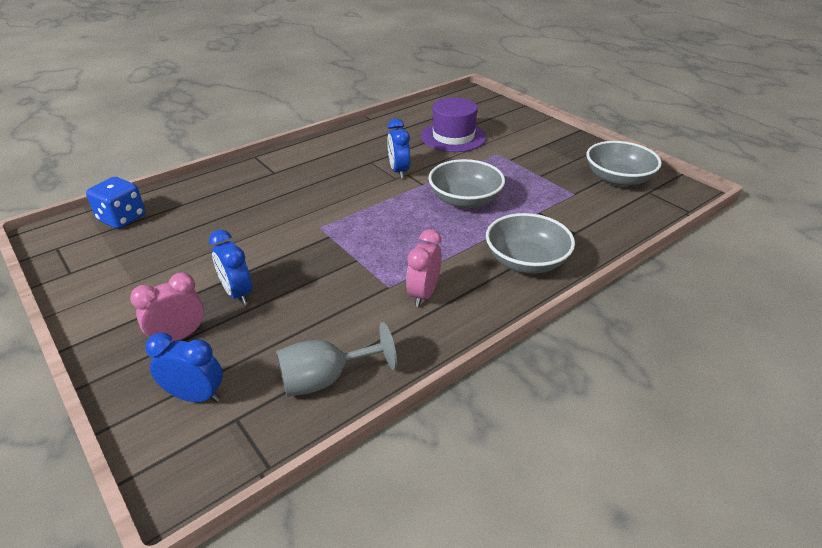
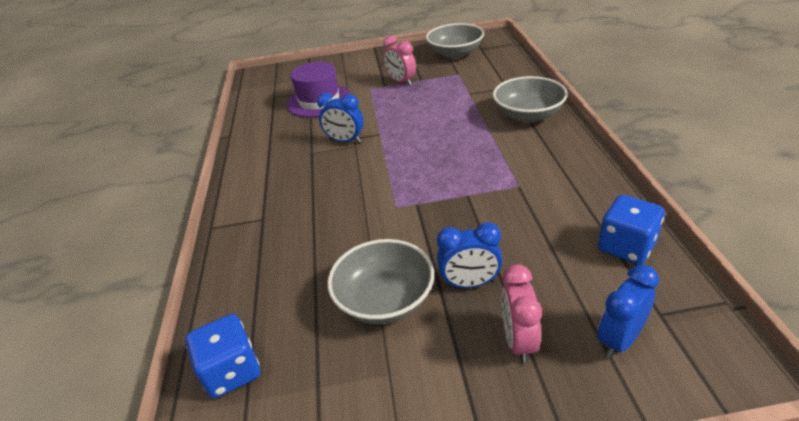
camera: 55 degrees left, 0 degrees up
(325, 379) = (626, 247): grey goblet -> blue dice
(423, 294) = (539, 170): pink clock -> pink clock (401, 82)
(465, 200) = (424, 120): grey bowl -> grey bowl (385, 300)

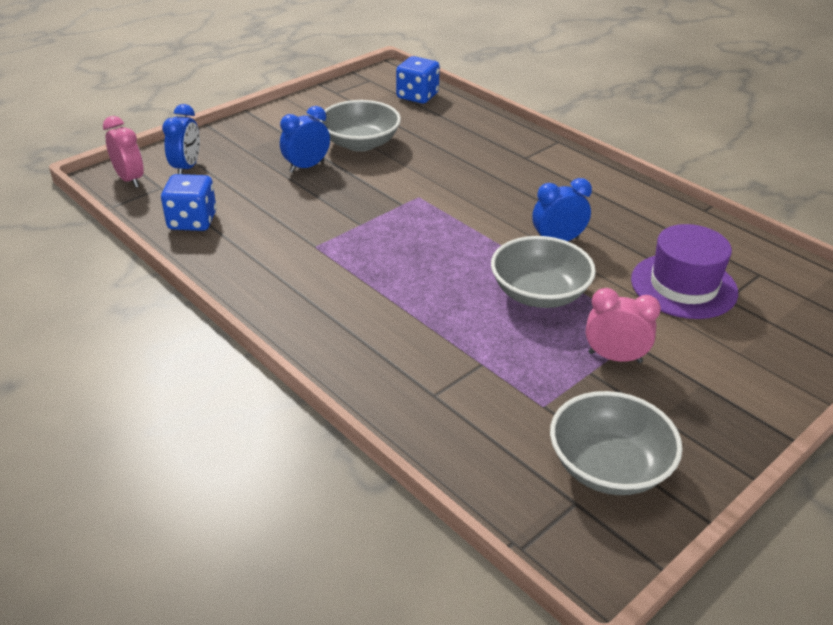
camera: 140 degrees right, 0 degrees up
(518, 341) = (253, 150): pink clock -> pink clock (130, 179)
(528, 115) = (363, 344): grey bowl -> grey bowl (539, 293)

